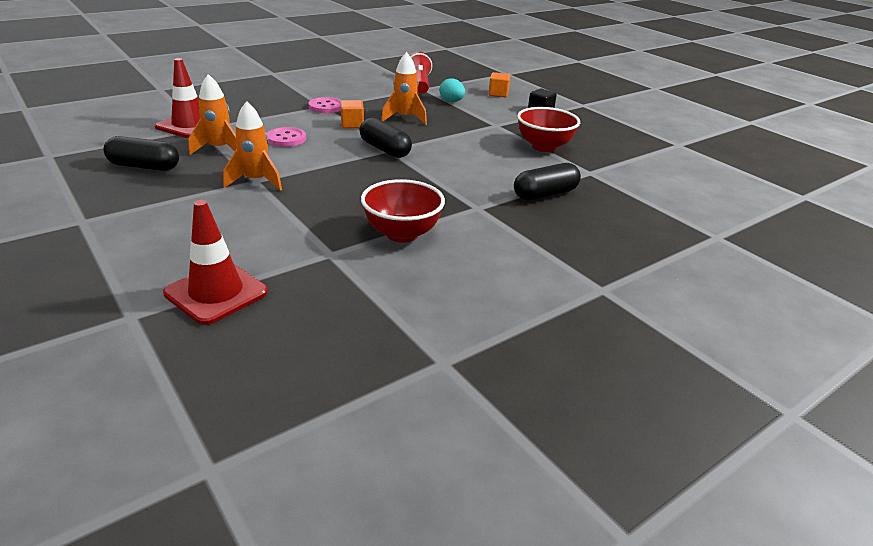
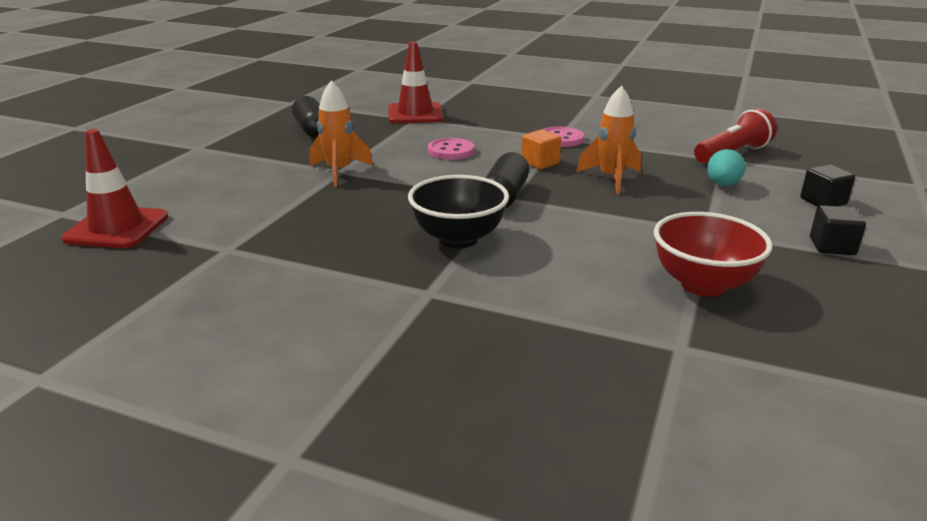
camera: 60 degrees right, 5 degrees down
(219, 149) = (384, 138): orange rocket -> none
(402, 234) = (306, 269): red bowl -> none
(423, 179) = (458, 239): none -> black bowl
(498, 94) = (823, 201): orange cube -> black cube
(545, 194) = (539, 329): black capsule -> none

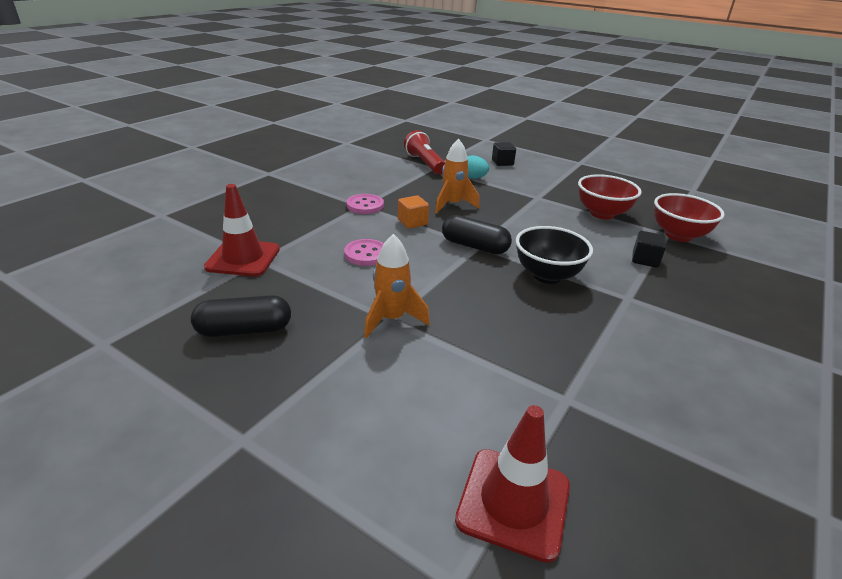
camera: 80 degrees left, 5 degrees up
(685, 360) = (678, 235): none -> red bowl
(832, 246) = (556, 175): black cube -> black cube (645, 260)

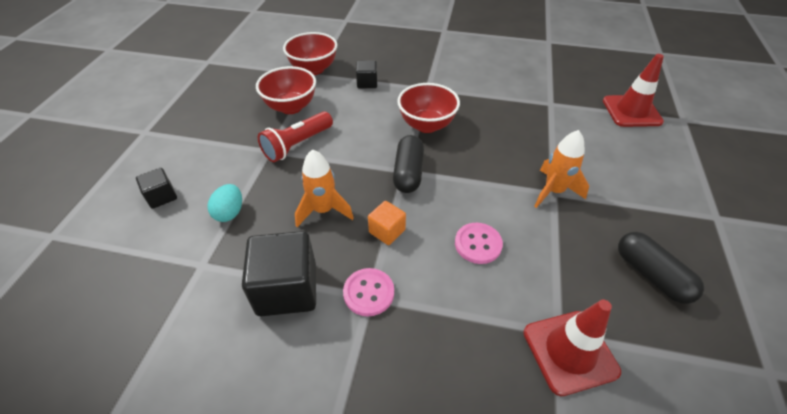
camera: 110 degrees left, 15 degrees up
(392, 185) = (287, 289): none -> black cube
(424, 163) = (188, 279): red flashlight -> red flashlight (297, 145)
(547, 275) = (426, 125): black bowl -> red bowl

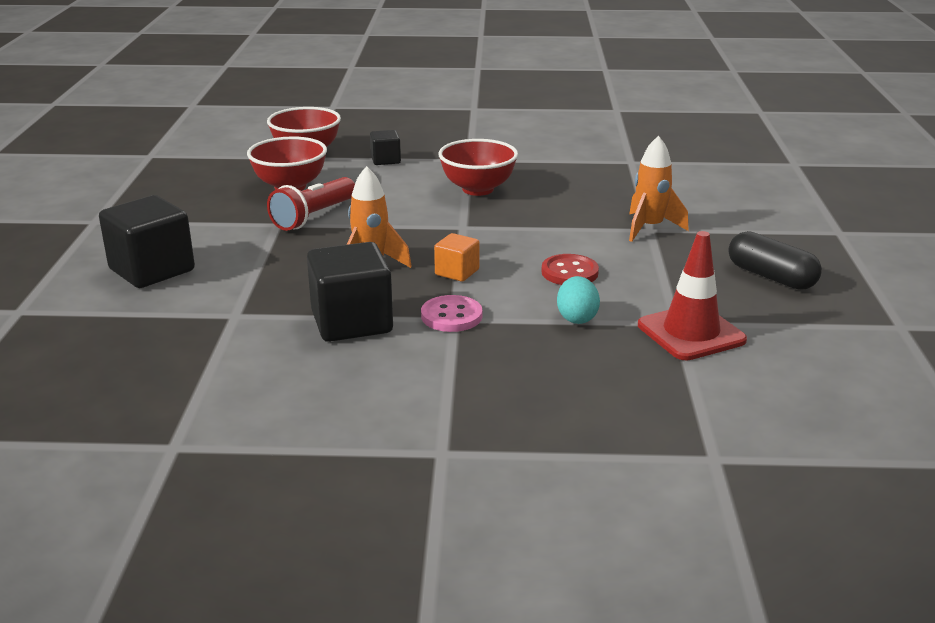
camera: 10 degrees left, 20 degrees down
(162, 196) = (152, 270): black cube -> black cube, size x1.91
(230, 212) = (250, 275): turquoise egg -> turquoise egg (577, 318)
(408, 173) = (467, 228): black capsule -> none
(478, 244) = (569, 272): pink button -> red button
(631, 111) = (731, 161): red traffic cone -> none

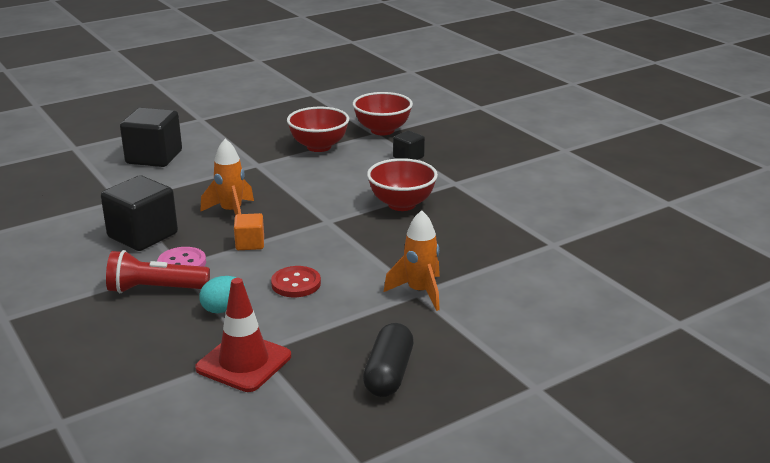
camera: 55 degrees right, 0 degrees up
(314, 217) = (281, 170): red flashlight -> red flashlight (155, 289)

